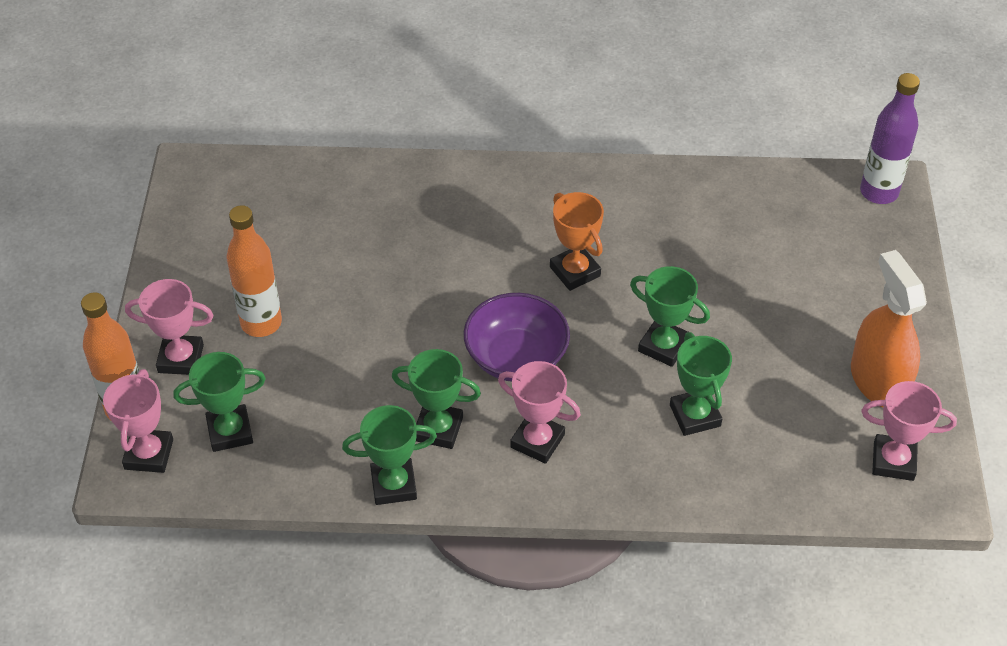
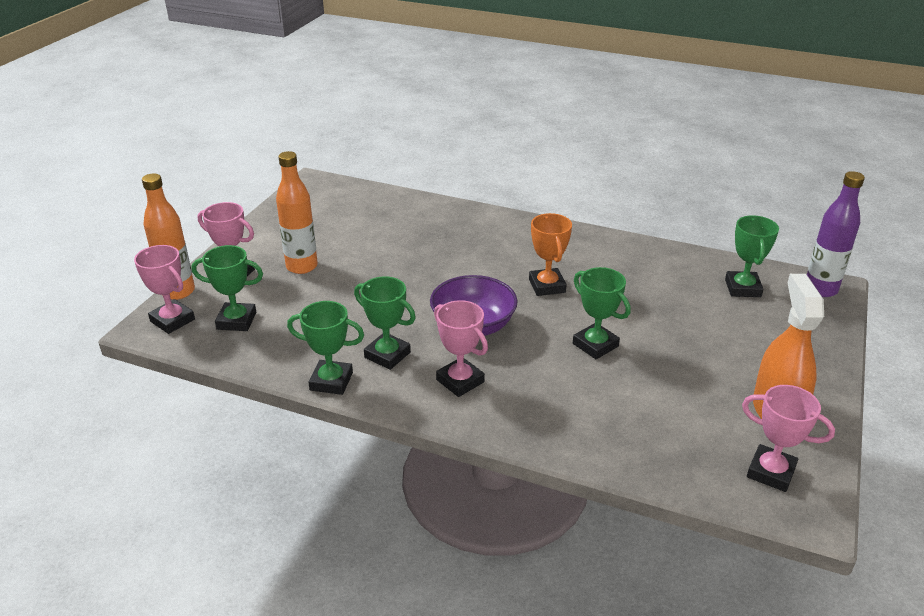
camera: 20 degrees right, 15 degrees down
(149, 454) = (172, 320): pink trophy -> pink trophy turned 75 degrees counterclockwise
(695, 415) = (600, 395): green trophy -> green trophy (742, 288)

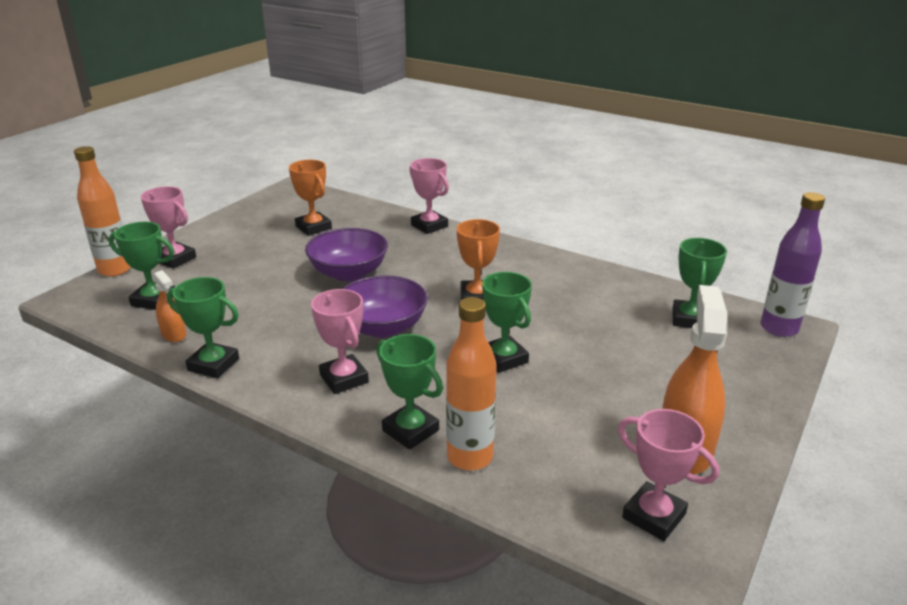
camera: 10 degrees right, 5 degrees down
(172, 320) = (95, 294): pink trophy -> pink trophy (429, 226)
(276, 355) = (174, 334): none -> orange spray bottle
(302, 266) = (242, 258): orange bottle -> orange bottle (470, 457)
(357, 225) = (313, 227): none -> orange trophy
(387, 355) = (282, 346): green trophy -> green trophy (410, 430)
(415, 272) = (348, 273): none -> purple bowl

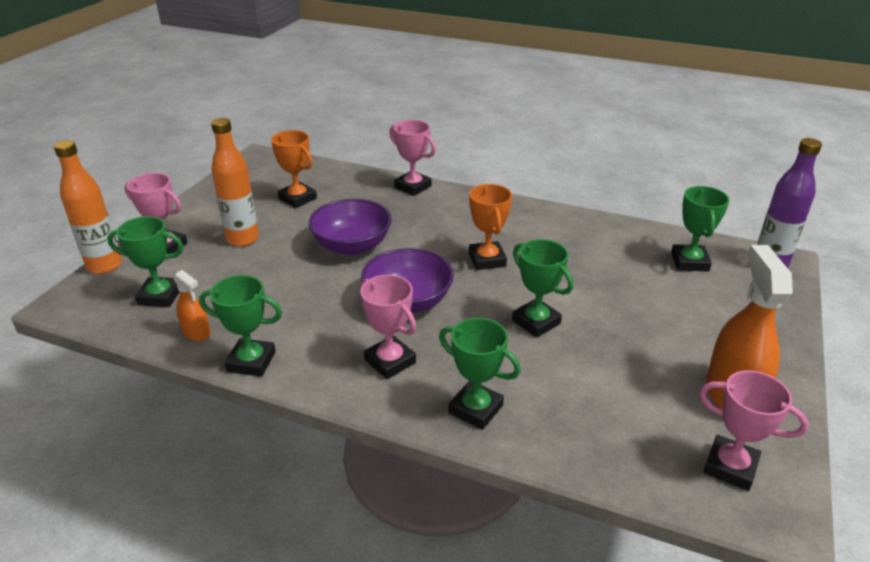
camera: 10 degrees left, 5 degrees up
(470, 457) = (542, 430): orange bottle -> orange bottle (243, 239)

